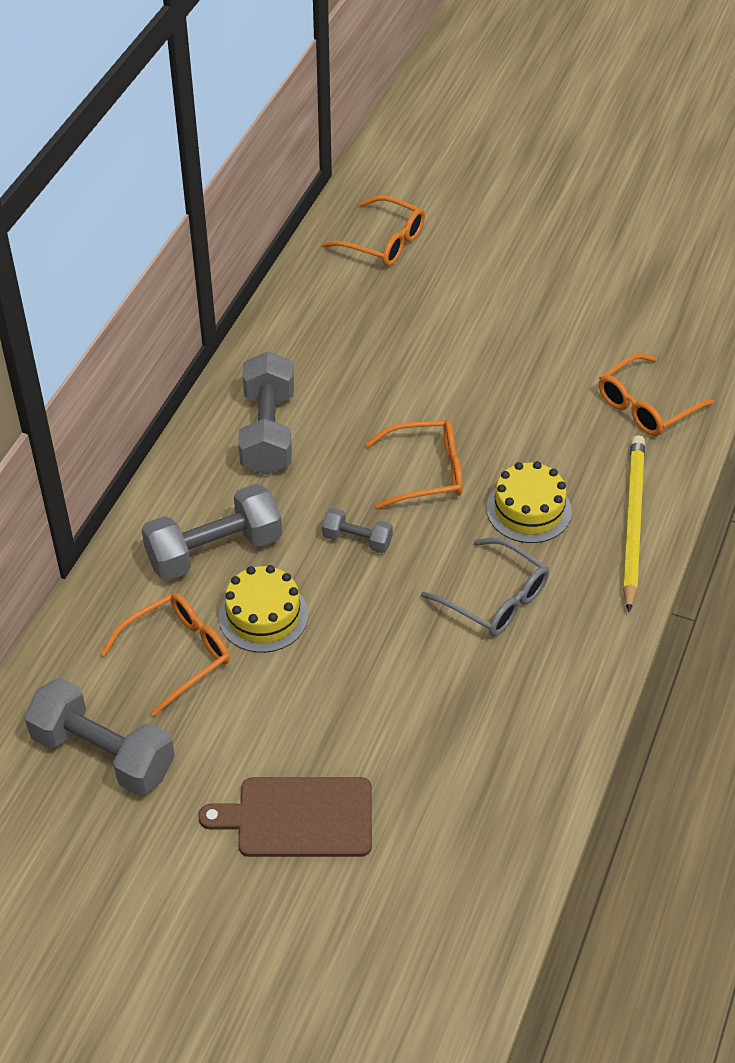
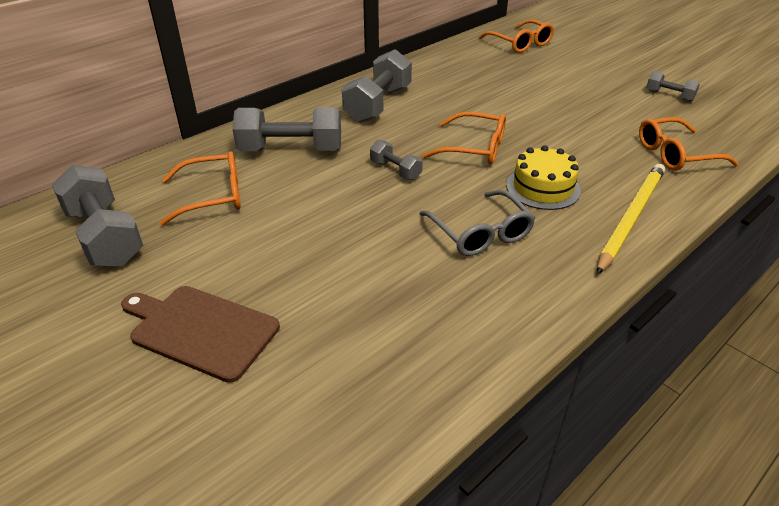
camera: 25 degrees right, 10 degrees down
(263, 616) = (292, 192): yellow cake -> none
(607, 298) = (669, 96): none -> grey dumbbell

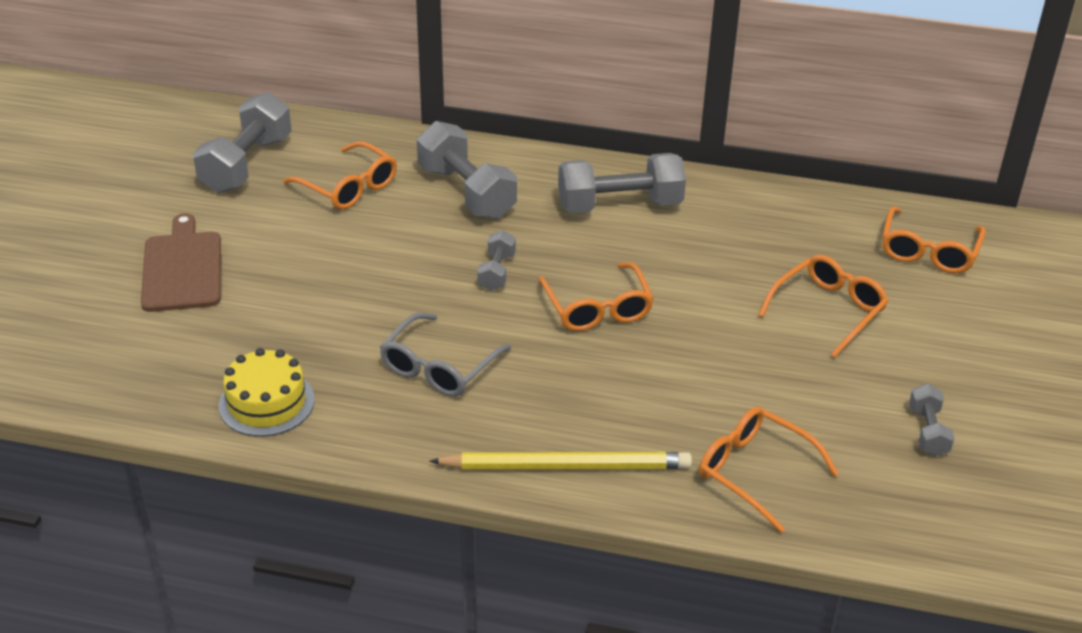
camera: 55 degrees right, 0 degrees up
(543, 188) = (564, 384): yellow cake -> yellow cake (266, 402)
(545, 84) = (827, 311): none -> orange glasses

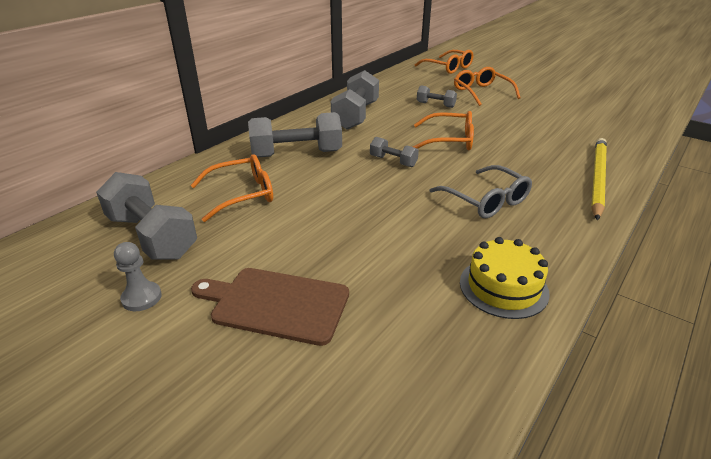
camera: 65 degrees left, 5 degrees down
(161, 196) = (142, 298): none -> grey pawn
(755, 472) = (605, 132): orange glasses -> none
(928, 431) = (578, 94): grey dumbbell -> grey dumbbell (435, 105)

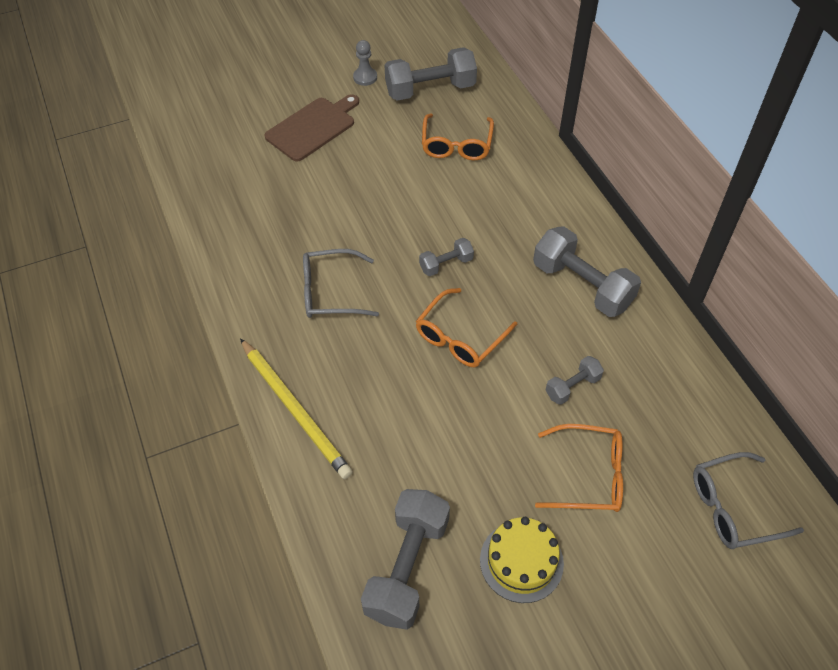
camera: 120 degrees right, 20 degrees up
(297, 154) = (510, 200): grey dumbbell -> grey dumbbell (407, 567)
(448, 67) = (734, 507): orange glasses -> grey glasses
(503, 287) = (235, 235): yellow cake -> yellow cake (521, 561)

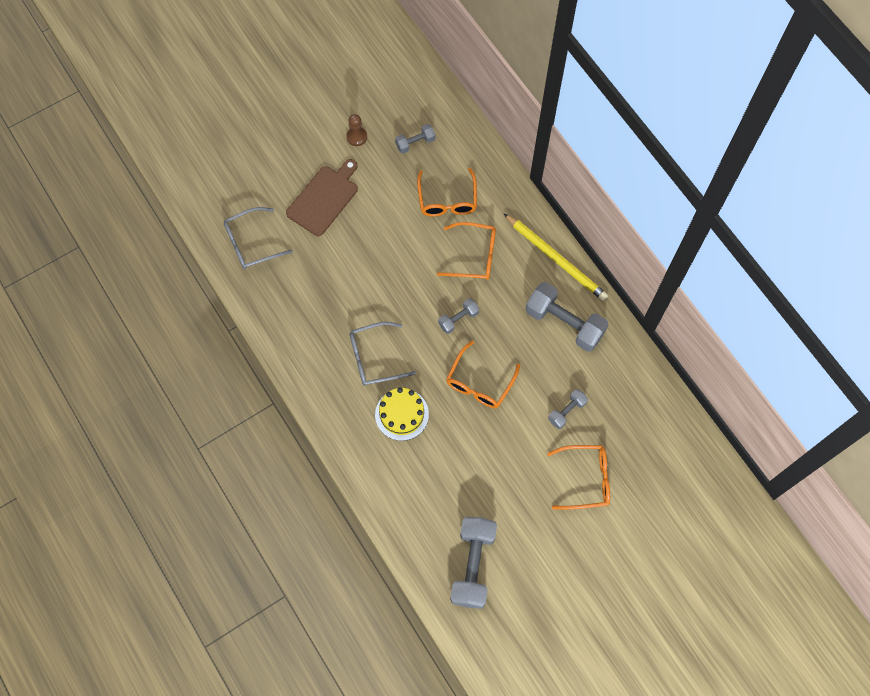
camera: 10 degrees left, 15 degrees up
(295, 410) = (371, 461): yellow pencil -> yellow pencil (556, 259)
(365, 77) = (356, 137): grey pawn -> brown pawn
(430, 90) = (415, 143): grey dumbbell -> grey dumbbell, size x0.51
(477, 202) = (473, 256): none -> orange glasses
(521, 561) = (547, 548): yellow cake -> yellow cake (402, 414)
(734, 507) = (685, 487): grey glasses -> grey glasses (252, 243)

